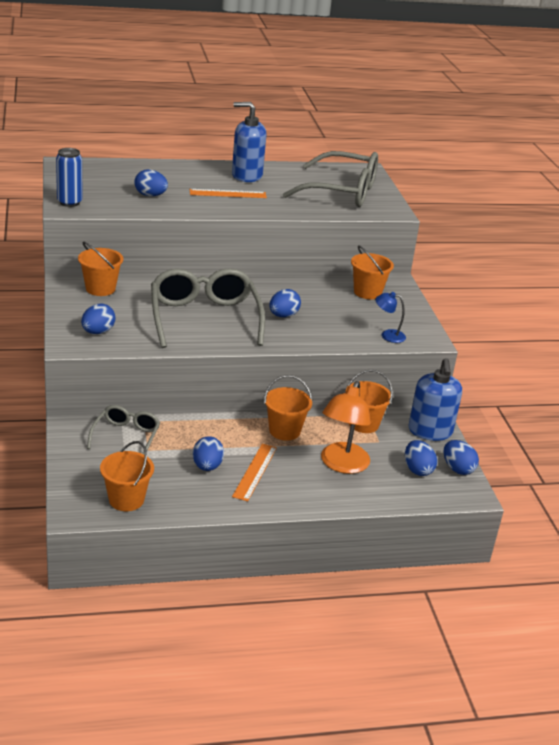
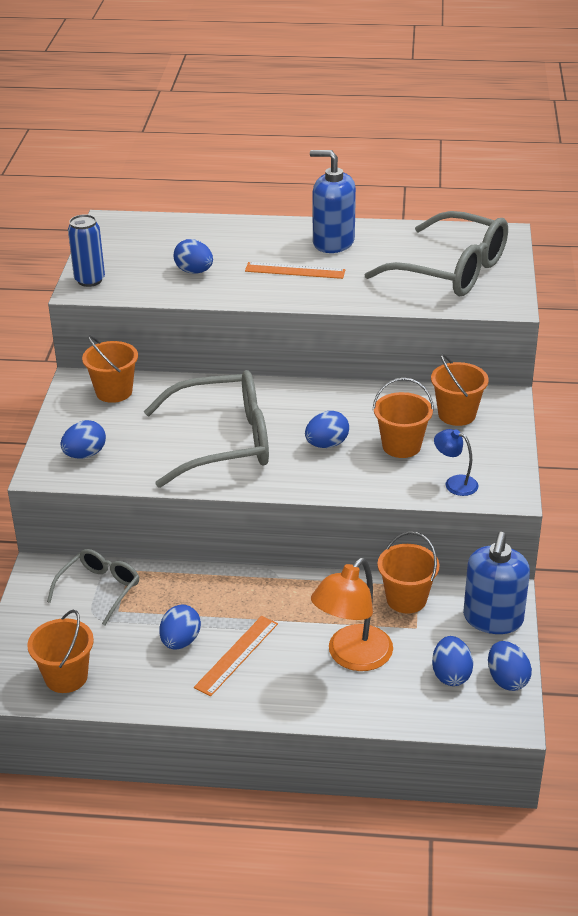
camera: 20 degrees right, 5 degrees up
(204, 318) = (223, 442): grey glasses -> grey glasses turned 75 degrees clockwise
(284, 431) = (298, 600): orange bucket -> orange bucket (401, 446)

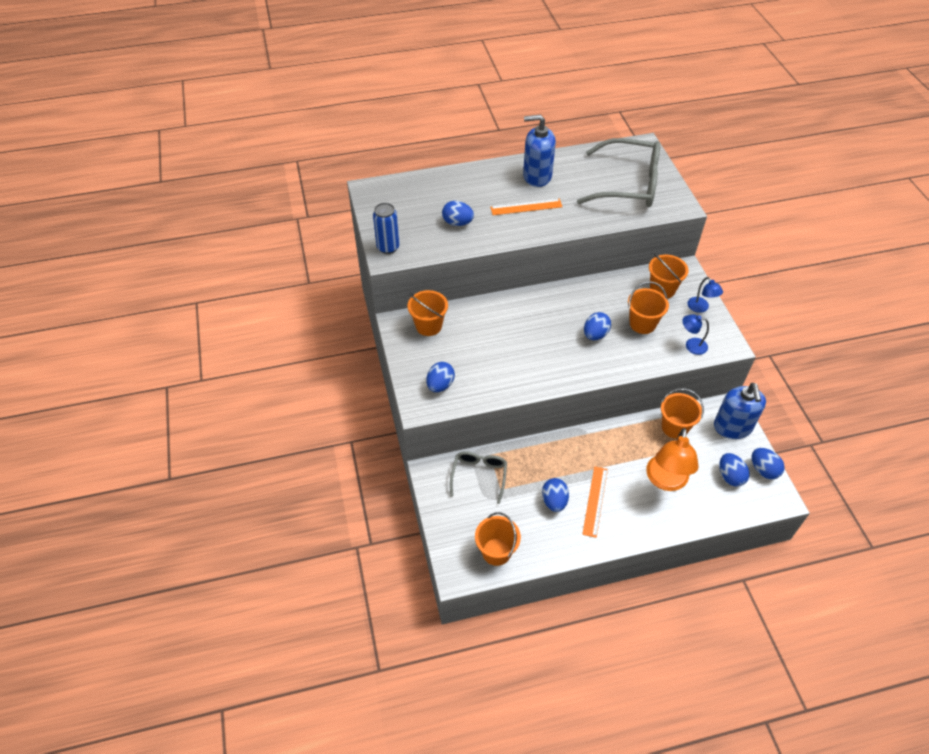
camera: 20 degrees left, 15 degrees up
(223, 442) = (527, 350): grey glasses -> none
(498, 445) = (700, 308): none -> blue lamp

